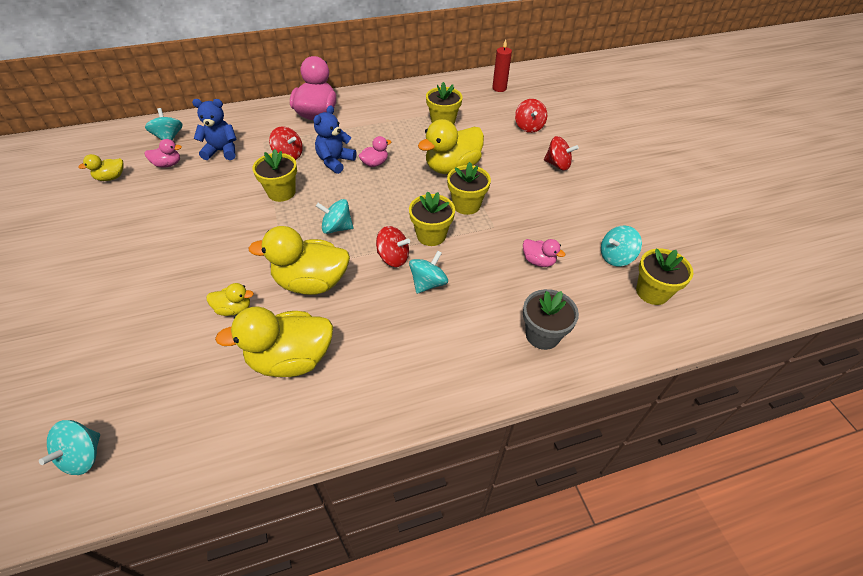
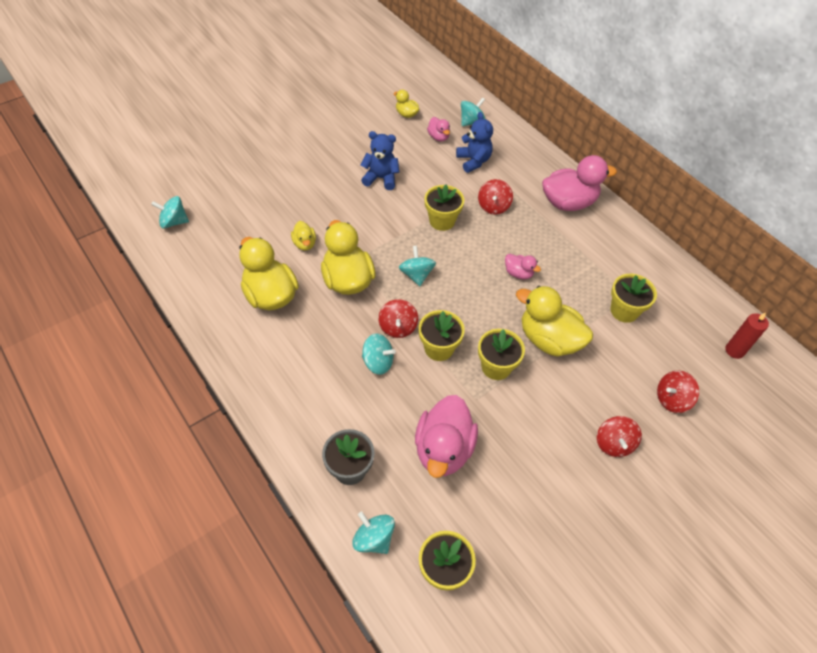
camera: 70 degrees right, 5 degrees up
(335, 161) = (504, 242): blue teddy bear -> blue teddy bear (381, 178)
(538, 261) = (443, 449): pink duck -> pink duck, size x2.05
(616, 257) = (482, 527): turquoise spinning top -> turquoise spinning top (373, 539)

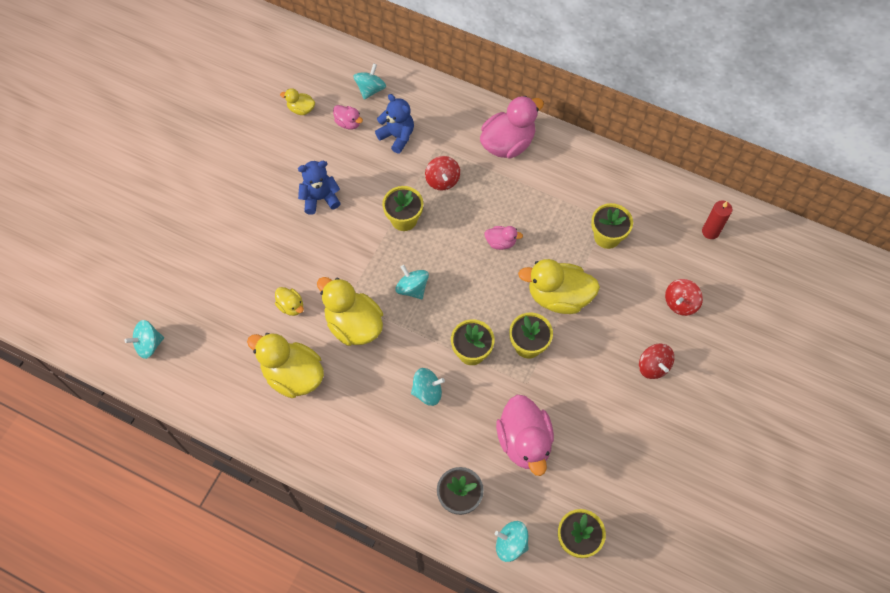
camera: 25 degrees left, 10 degrees up
(398, 327) = (425, 349): red spinning top -> none

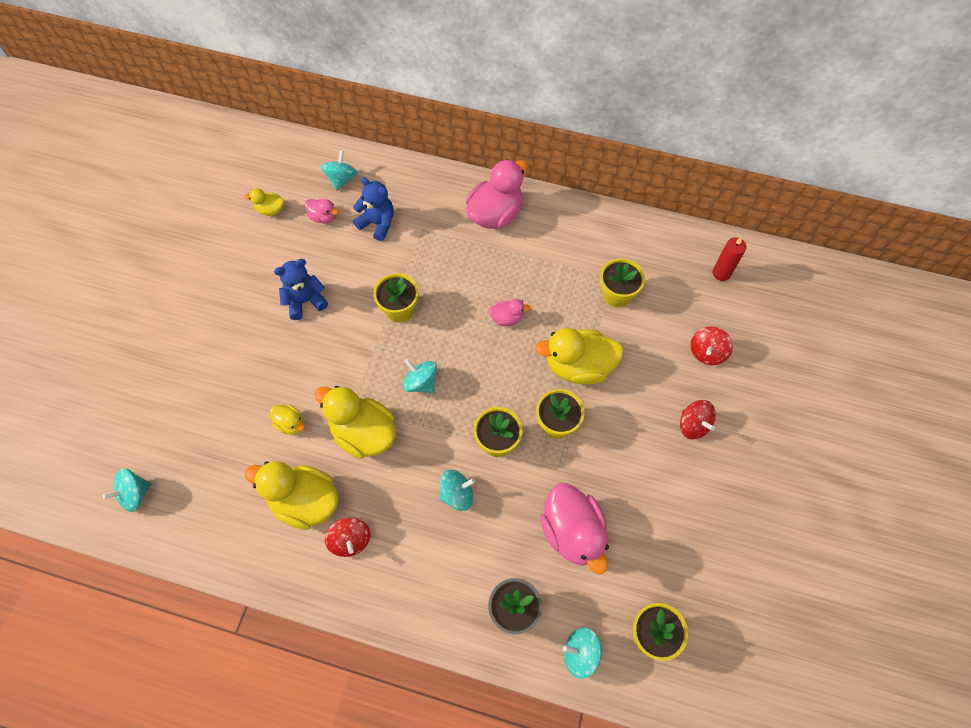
camera: 10 degrees left, 0 degrees up
(442, 180) = (433, 262): red spinning top -> red spinning top (350, 540)

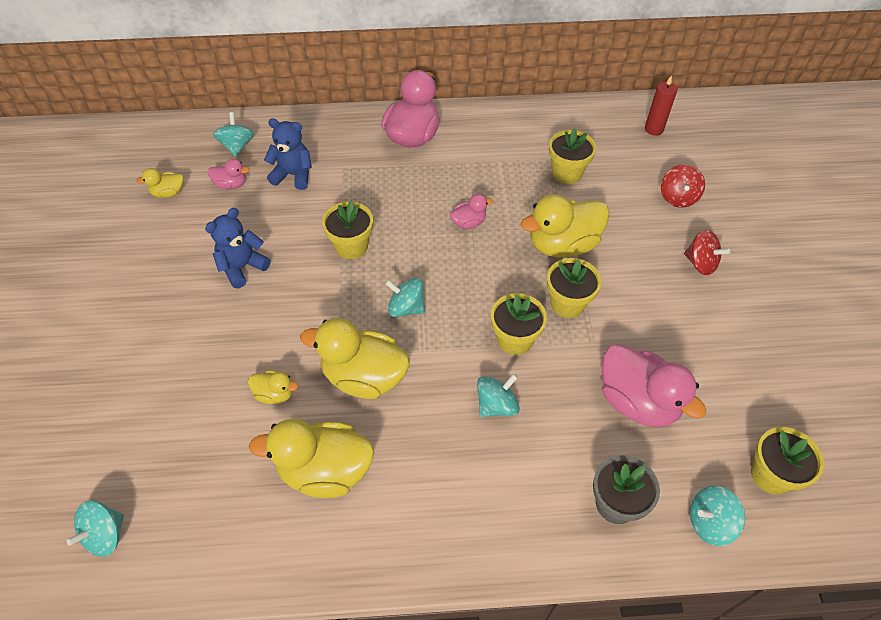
camera: 20 degrees left, 10 degrees down
(350, 540) = (397, 494): red spinning top -> none

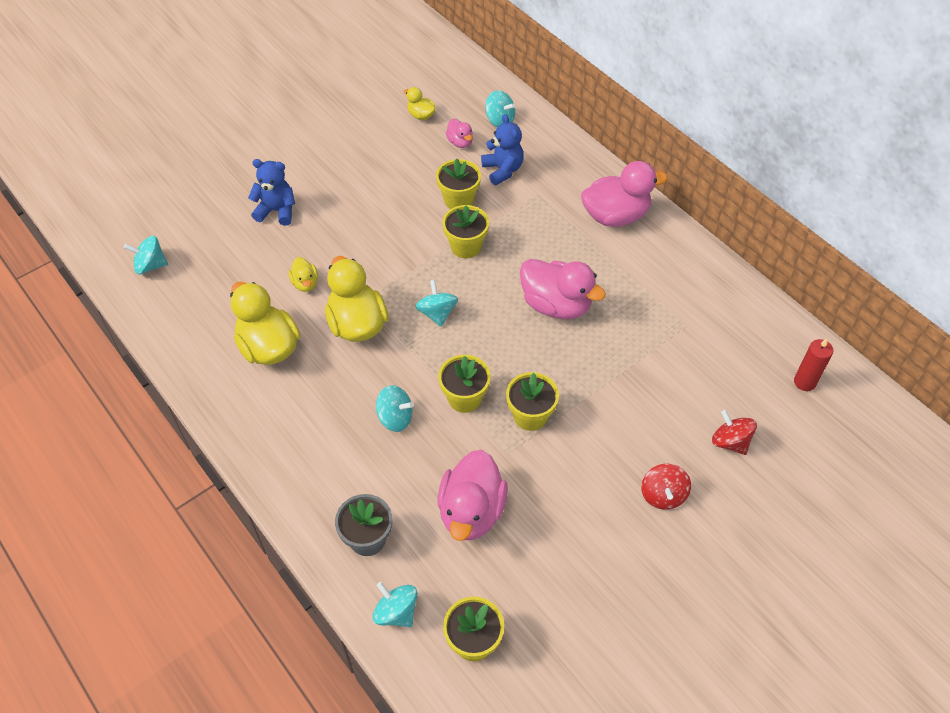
camera: 55 degrees right, 0 degrees up
(237, 146) = (500, 120): turquoise spinning top -> turquoise spinning top turned 75 degrees clockwise
(242, 267) = (392, 198): blue teddy bear -> blue teddy bear (276, 211)
(468, 223) = (556, 305): pink duck -> pink duck, size x2.05
(562, 245) = (590, 381): yellow duck -> none
(567, 173) = (678, 342): yellow flower pot -> yellow flower pot (459, 200)
(678, 197) = (730, 442): red spinning top -> red spinning top turned 75 degrees clockwise

